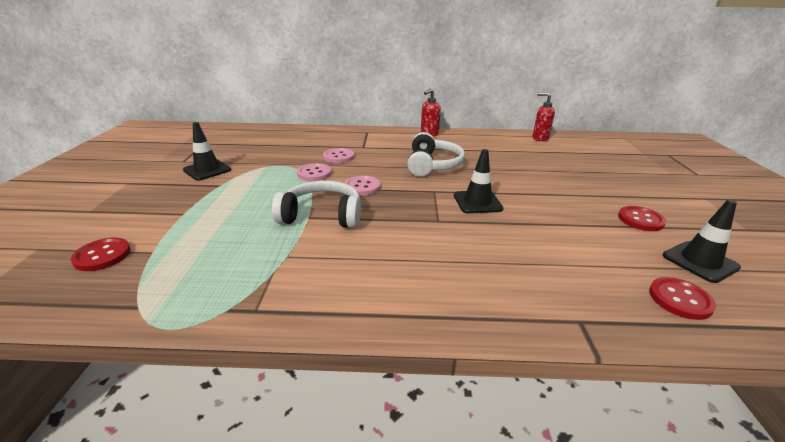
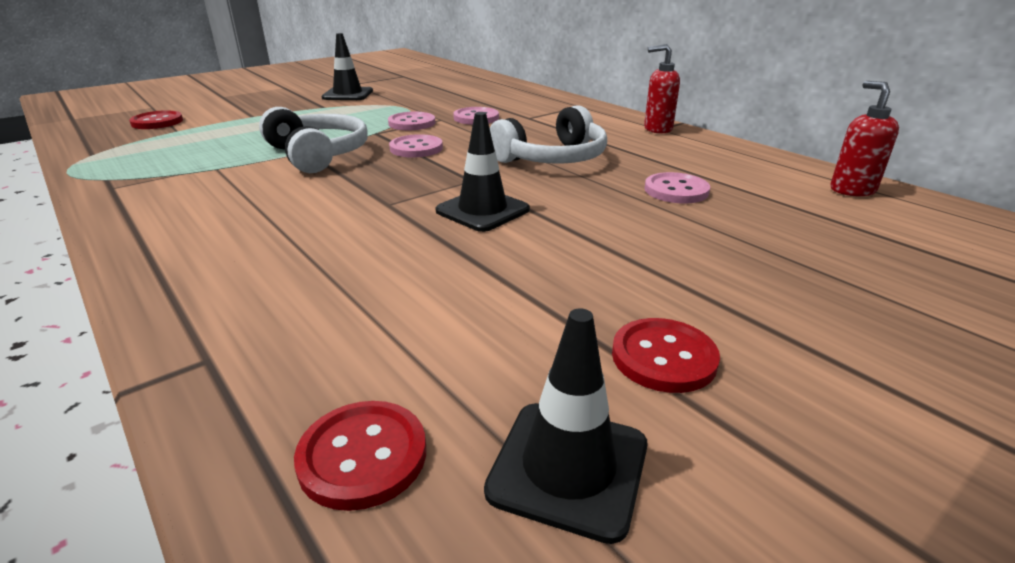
camera: 50 degrees right, 0 degrees up
(505, 160) = (676, 190): none -> pink button

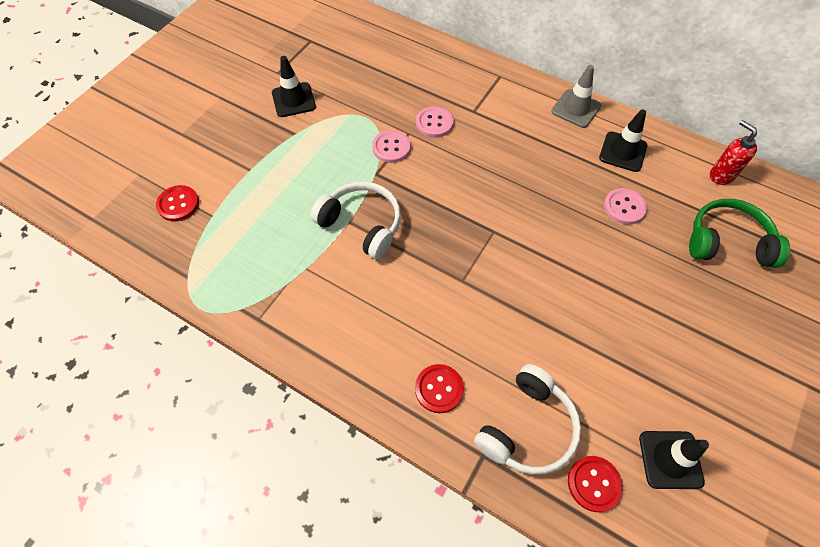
camera: 20 degrees left, 30 degrees up
(416, 148) = (425, 193): pink button -> none
(482, 210) = (524, 270): black traffic cone -> black traffic cone (623, 152)
(553, 158) = (528, 181): white headphones -> white headphones (527, 428)
(657, 129) = (576, 109): red soap dispenser -> grey traffic cone
(663, 357) = (678, 379): red button -> red button (439, 389)
(841, 240) = (727, 242): none -> green headphones

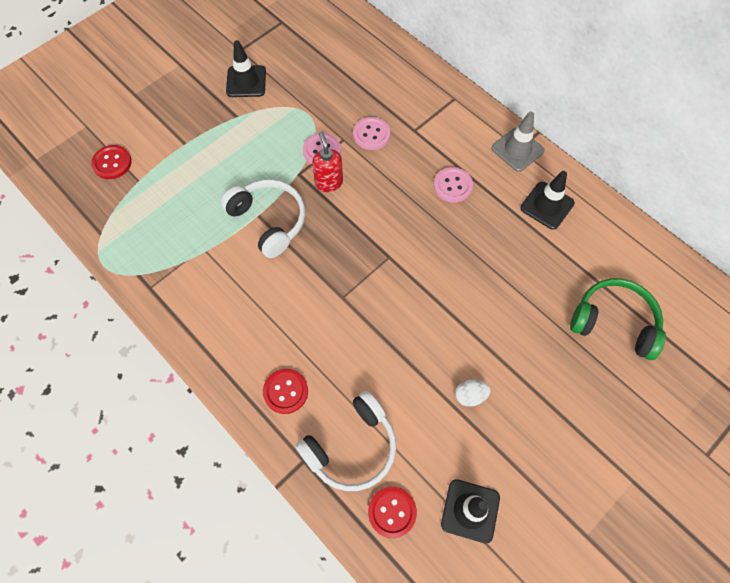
camera: 15 degrees right, 5 degrees up
(624, 207) = (525, 262): pink button -> pink button (452, 186)
(624, 345) = (470, 395): none -> white egg
(721, 175) = (638, 253): red soap dispenser -> red soap dispenser (329, 182)

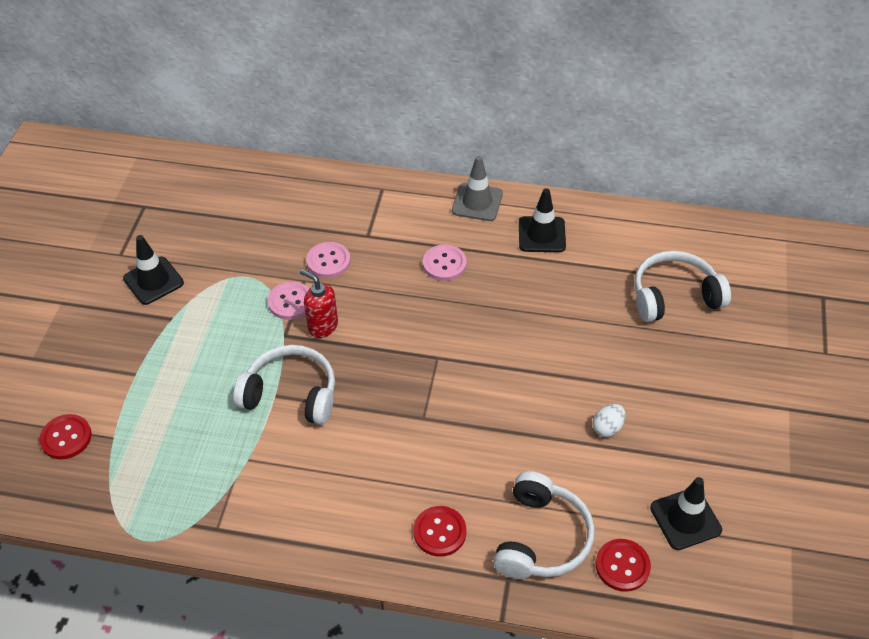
camera: 35 degrees left, 15 degrees down
(614, 322) = (674, 296): green headphones -> white headphones

